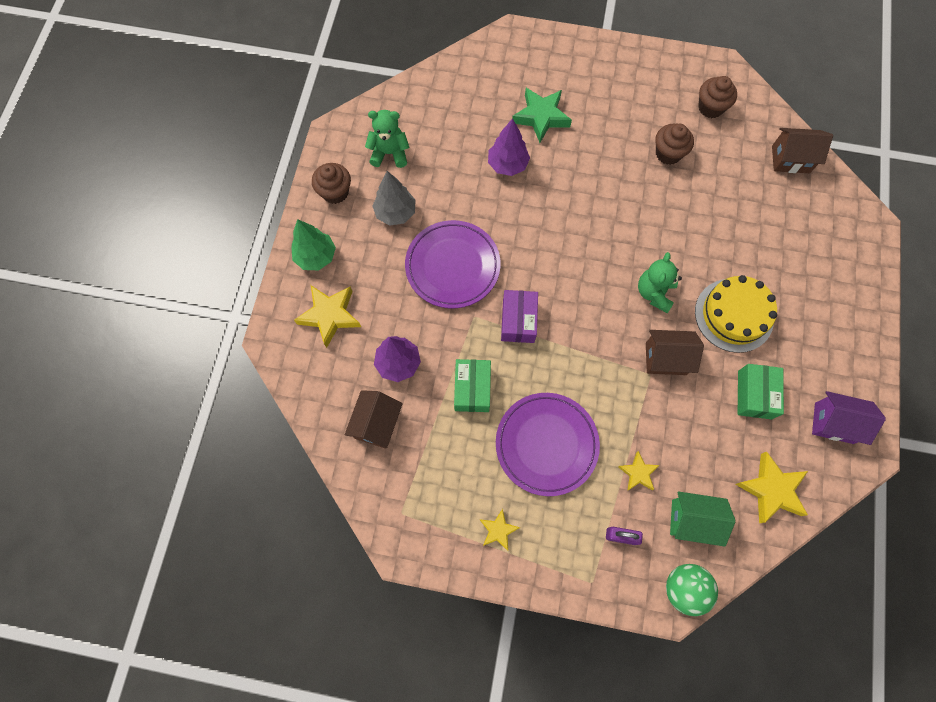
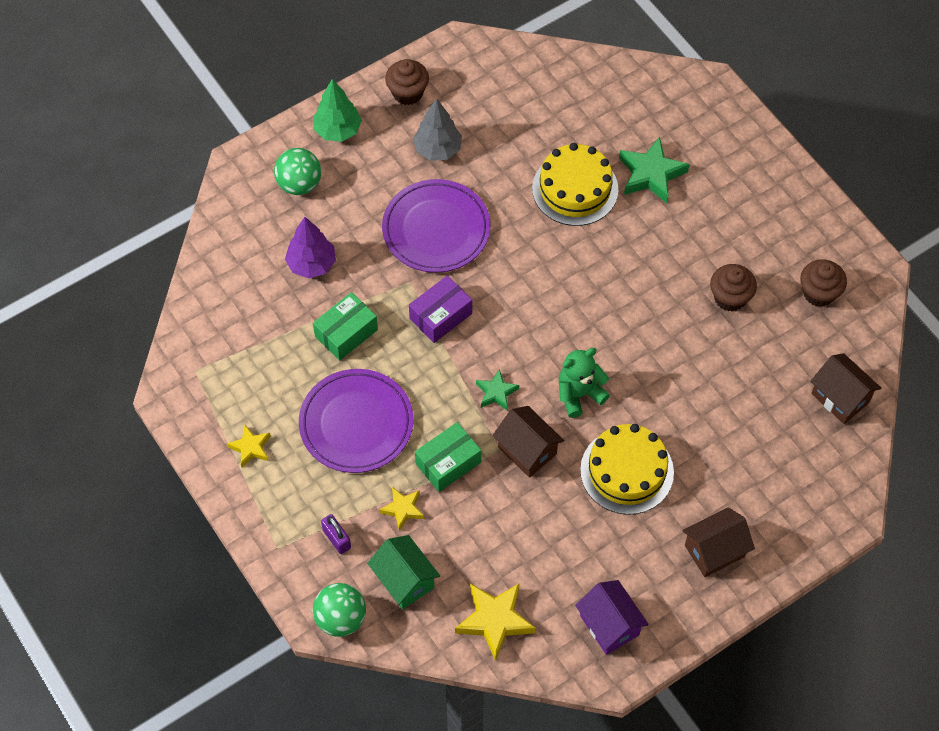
camera: 45 degrees right, 10 degrees down
(330, 316) = (299, 184): yellow star -> green ball
(377, 424) = (247, 293): brown house -> brown house (714, 551)
(389, 153) = (486, 98): green teddy bear -> none
(507, 165) = (575, 189): purple tree -> yellow cake
(606, 339) = (496, 393): none -> green star
(754, 394) = (568, 543): green box -> green box (448, 463)

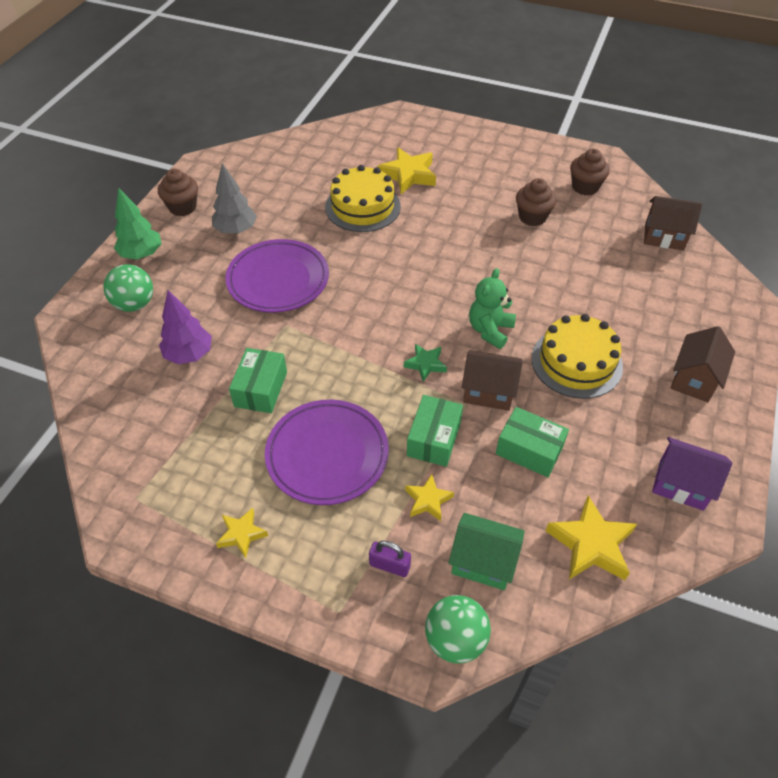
camera: 35 degrees left, 10 degrees down
(441, 316) = (332, 335): purple box -> none
(515, 520) = (529, 450): none -> green box
(651, 174) = (408, 175): green star -> yellow star

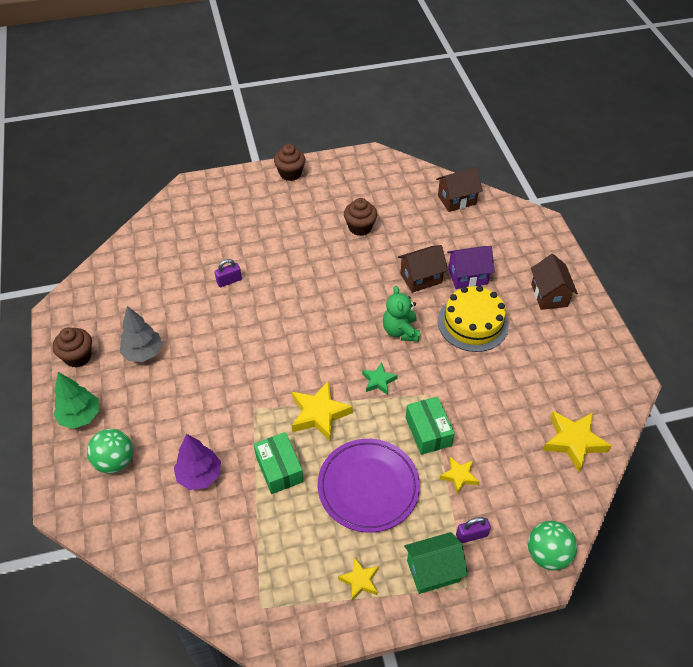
camera: 35 degrees left, 0 degrees up
(278, 280) = (215, 376): purple plate -> none
(362, 207) = (229, 281): yellow cake -> purple padlock
(408, 175) = (242, 237): yellow star -> yellow star (319, 414)
(483, 562) = (524, 494): green house -> green house (433, 571)
(488, 392) = (435, 376): brown house -> brown house (421, 278)
(529, 450) = (492, 402): green box -> none
(585, 187) = (377, 185): brown cupcake -> brown cupcake (290, 173)
(681, 485) = (593, 371): purple house -> purple house (467, 276)

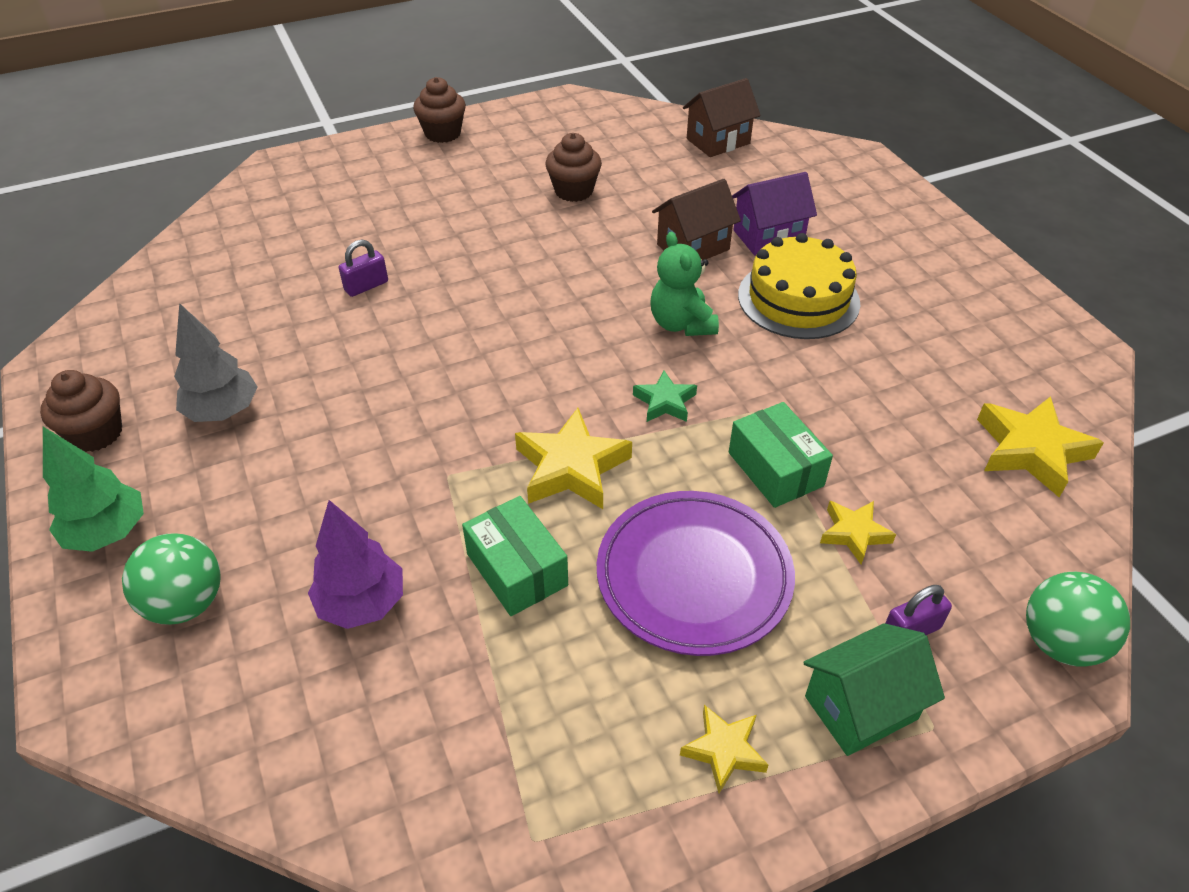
camera: 10 degrees left, 5 degrees down
(549, 295) = (906, 247): brown house -> none

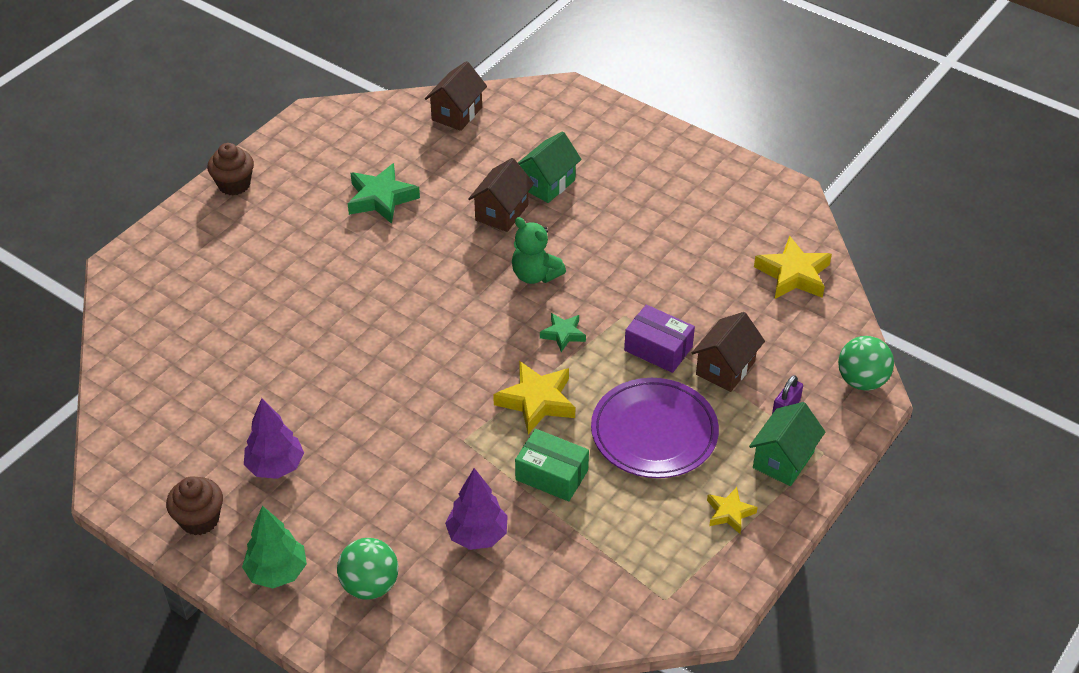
camera: 30 degrees left, 0 degrees up
(223, 412) = (275, 466): grey tree -> purple tree
(366, 286) = (291, 336): purple padlock -> none
(574, 191) = (381, 198): brown cupcake -> green star
(768, 237) = (547, 184): purple house -> green house
(775, 469) = (658, 349): green box -> purple box
(798, 299) = (598, 225): yellow cake -> none
(854, 533) = (725, 368): yellow star -> brown house

